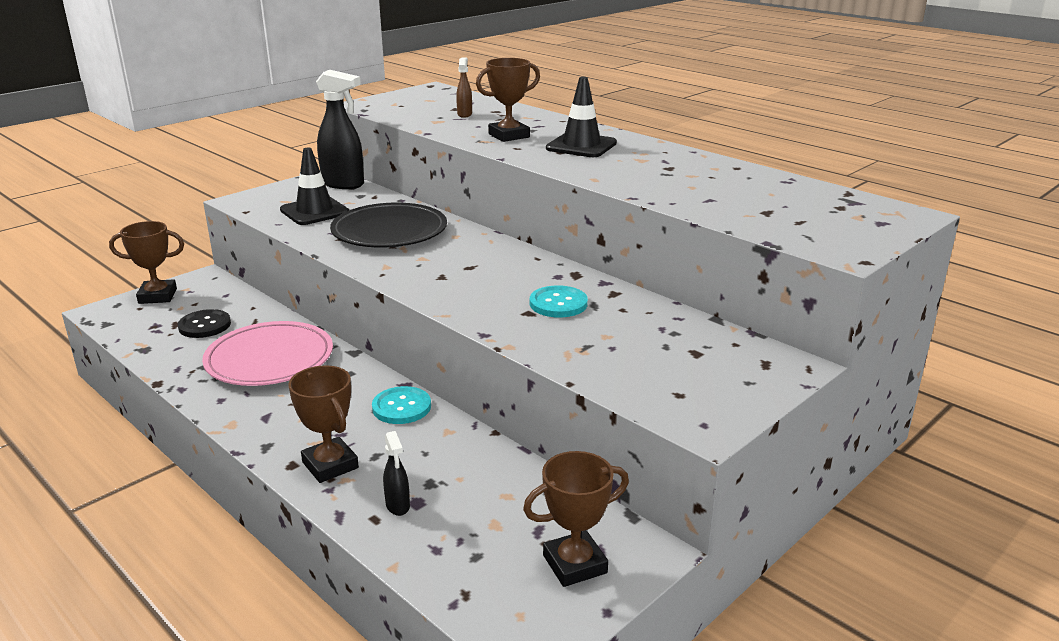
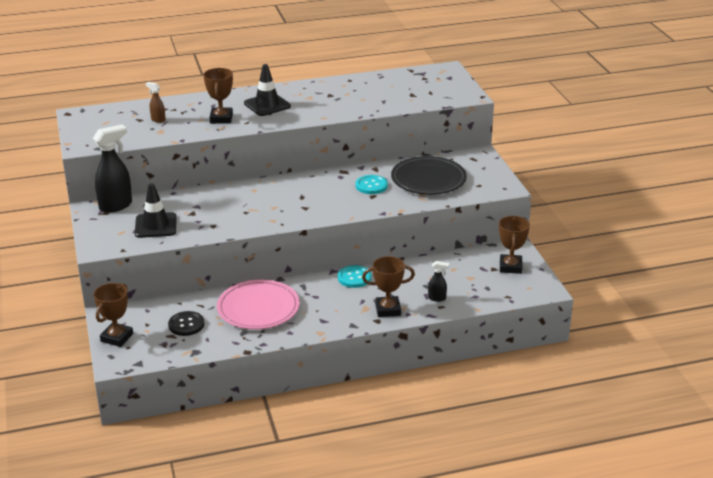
camera: 60 degrees left, 5 degrees up
(389, 231) = (222, 208): black plate -> black plate (428, 179)

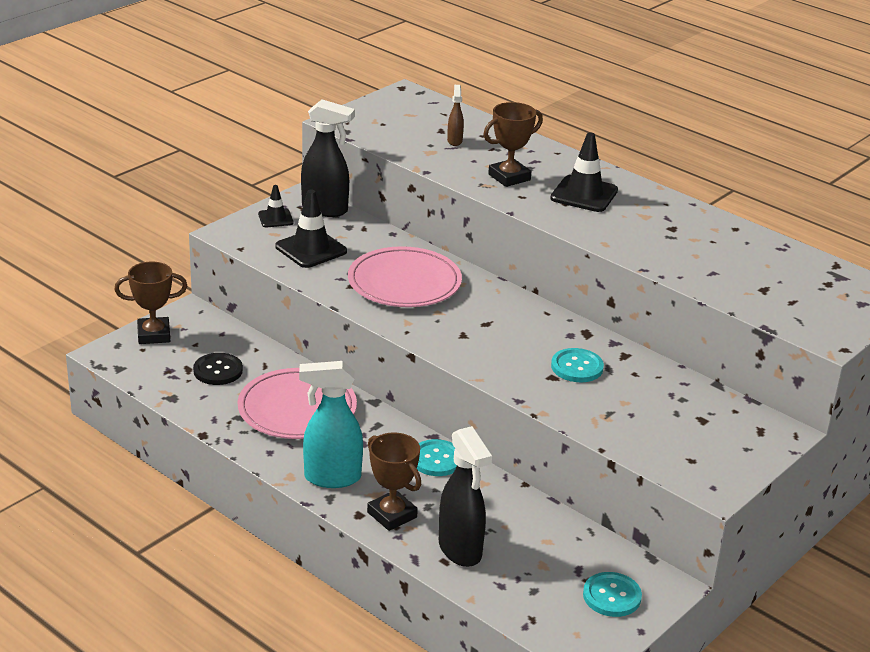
camera: 55 degrees right, 0 degrees up
(103, 226) = (275, 218): none -> black traffic cone
(231, 207) = (404, 283): none -> pink plate
(336, 318) = (331, 478): none -> turquoise spray bottle
(428, 179) = (652, 409): black plate -> none
(437, 298) = (460, 550): black spray bottle -> black spray bottle, size x2.05
(510, 267) = (612, 596): brown trophy -> turquoise button

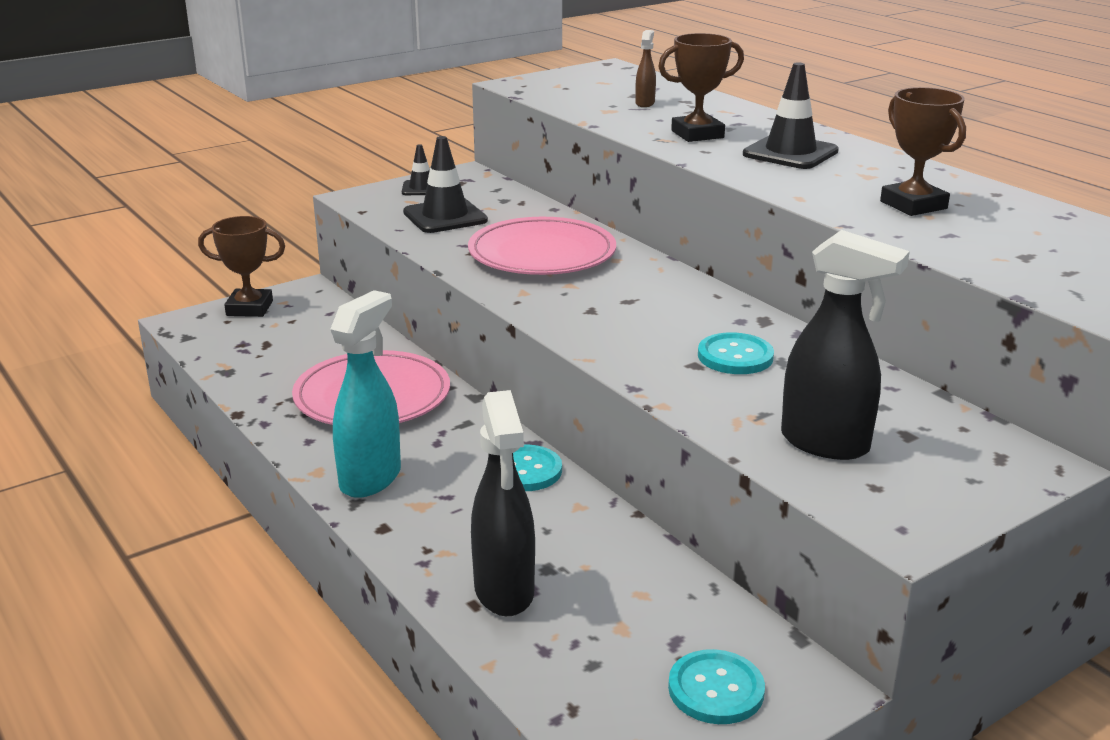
camera: 15 degrees right, 5 degrees down
(218, 370) = (300, 348): black button -> none
(325, 210) = (485, 184): black spray bottle -> black spray bottle (826, 444)
(331, 478) = (371, 478): turquoise spray bottle -> turquoise spray bottle turned 105 degrees clockwise
(392, 515) = (429, 533): brown trophy -> brown trophy (913, 205)

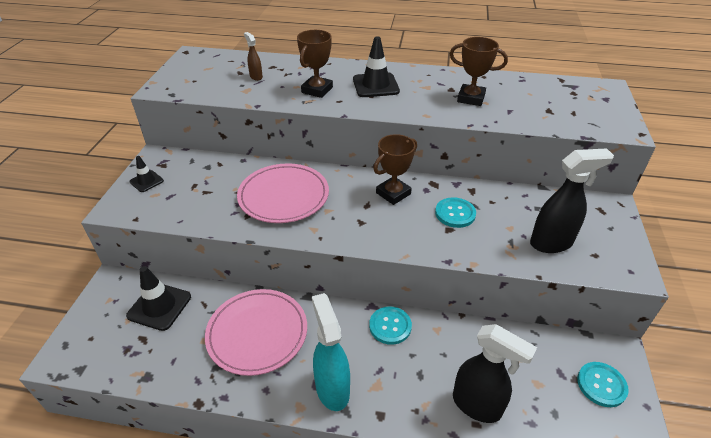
camera: 45 degrees left, 15 degrees up
(249, 308) = (92, 319): brown trophy -> brown trophy (393, 193)
(445, 217) = (193, 196): black traffic cone -> black traffic cone (159, 306)

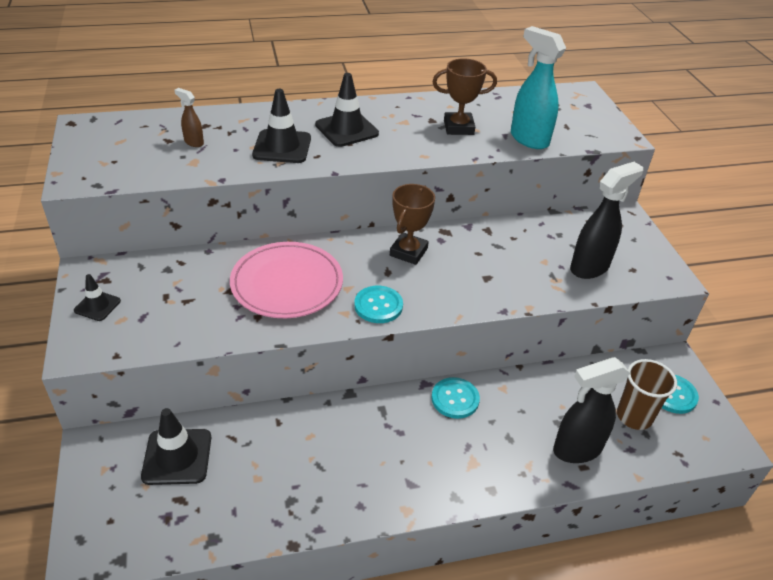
camera: 25 degrees left, 0 degrees up
(257, 333) = (316, 450): pink plate -> none
(317, 90) = (282, 147): brown trophy -> black traffic cone
(332, 388) = (430, 481): turquoise spray bottle -> turquoise spray bottle (528, 139)
(455, 213) = (484, 259): turquoise button -> turquoise button (378, 306)
(477, 405) = (576, 449): black spray bottle -> black spray bottle turned 150 degrees clockwise
(550, 393) = (634, 416): none -> brown cup

